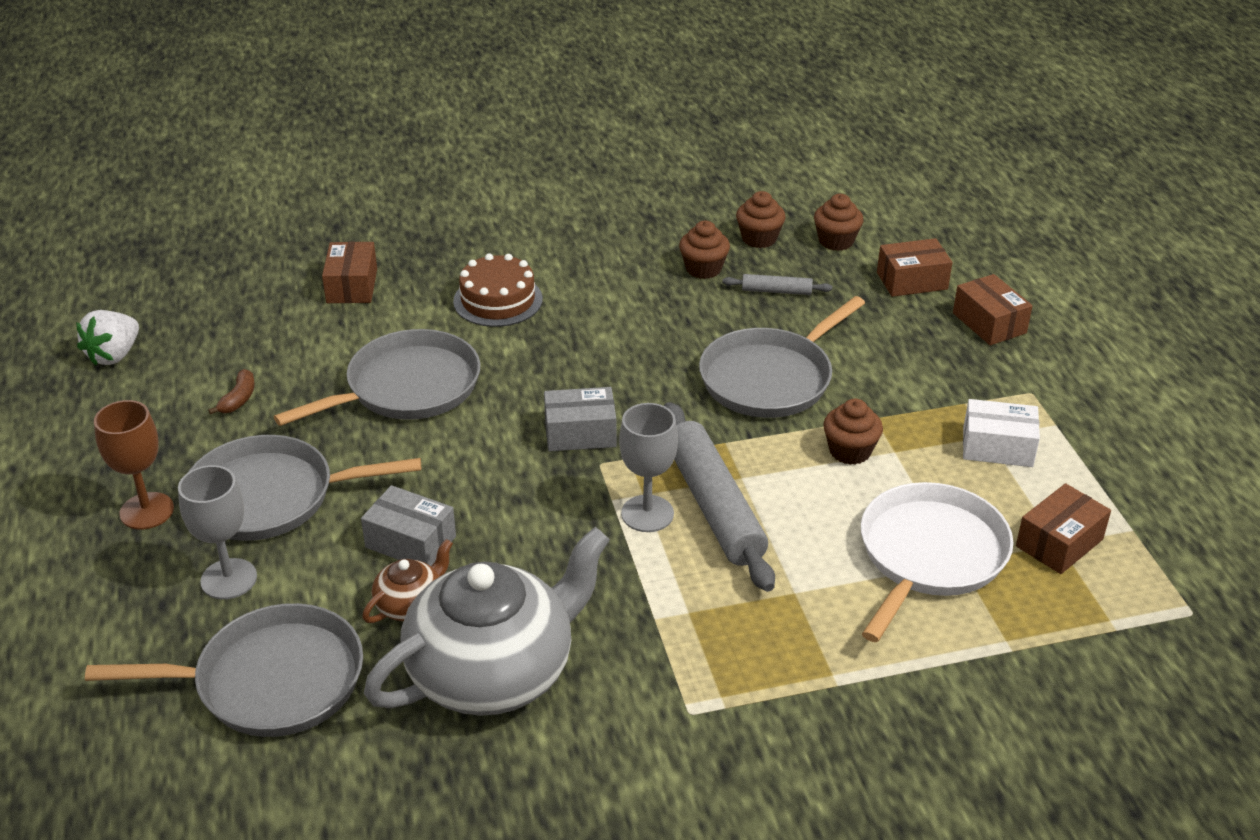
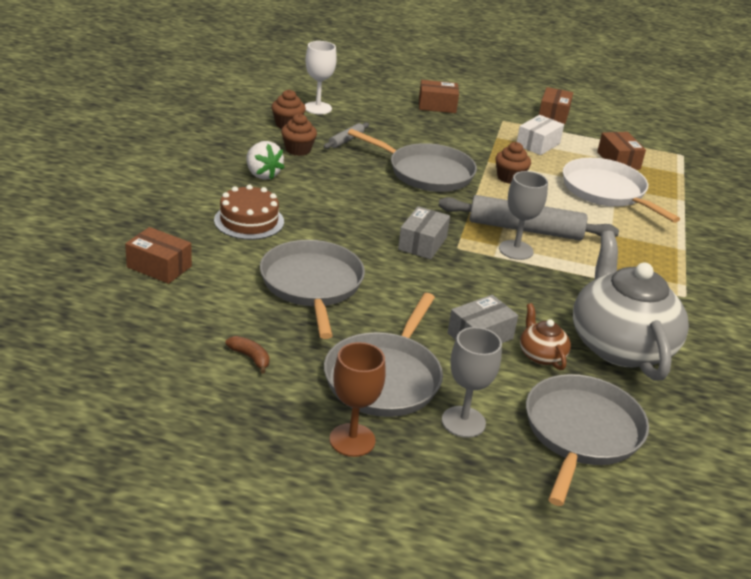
camera: 65 degrees left, 5 degrees down
(114, 355) = (117, 403): white strawberry -> white strawberry (262, 174)
(770, 378) = (426, 172): grey pan -> grey pan turned 45 degrees counterclockwise
(836, 241) = (317, 108): brown cupcake -> white goblet
(912, 281) = (379, 106): brown box -> brown box (553, 115)

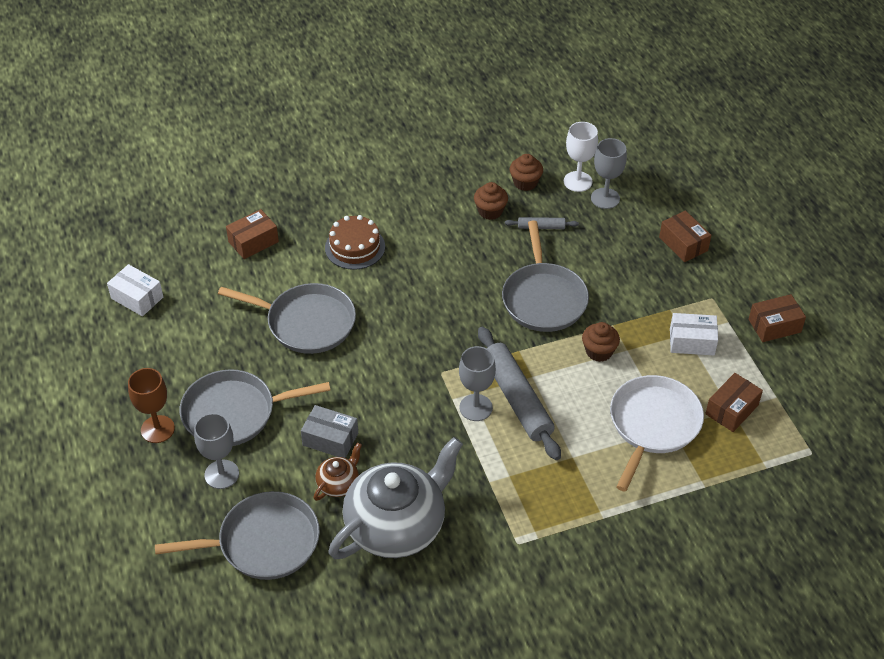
camera: 60 degrees right, 15 degrees up
(131, 371) = (137, 298): none -> white box
(159, 267) = (253, 242): brown box -> brown box turned 60 degrees clockwise
(250, 357) = (197, 339): brown banana -> none
(262, 174) = (428, 216): white strawberry -> none
(312, 285) = (306, 323): grey pan -> grey pan turned 60 degrees clockwise
(351, 108) = (605, 198): none -> grey goblet
(422, 243) = (425, 350): grey box -> none

